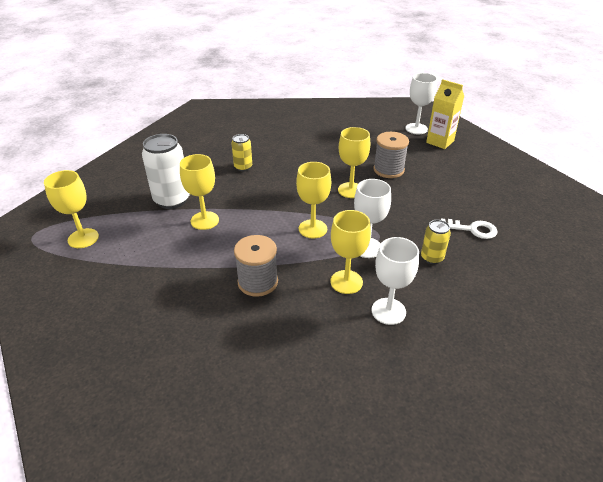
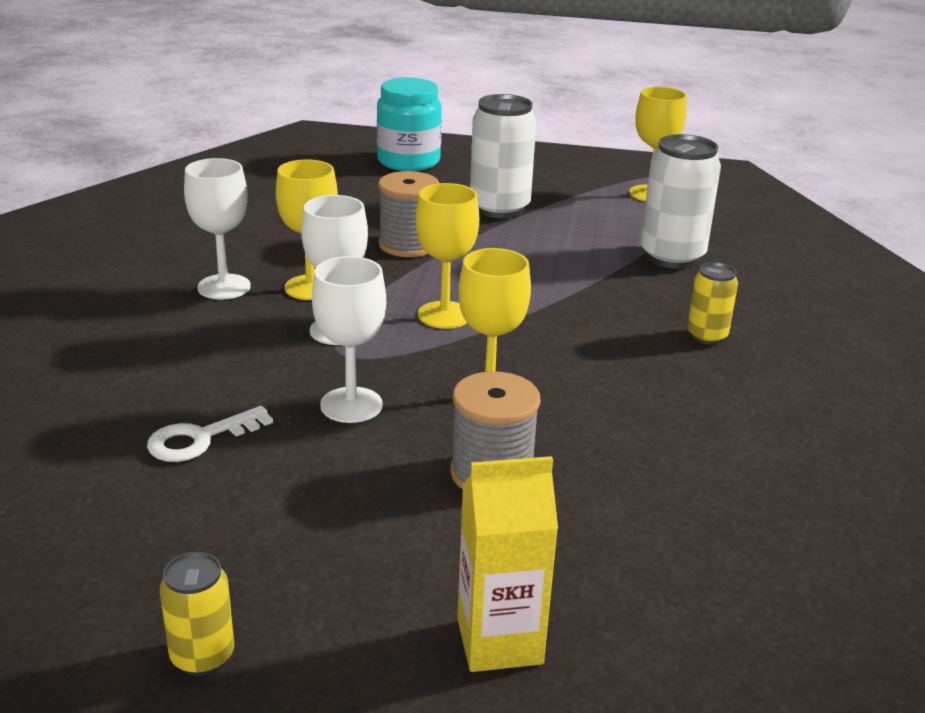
camera: 130 degrees right, 10 degrees down
(114, 373) = (408, 161): none -> turquoise jar
(166, 279) = (499, 208): none -> white can
(204, 220) = (585, 259): yellow goblet -> none
(416, 129) = (618, 653): white goblet -> white goblet (351, 405)
(432, 258) = (228, 363): yellow can -> yellow can (202, 657)

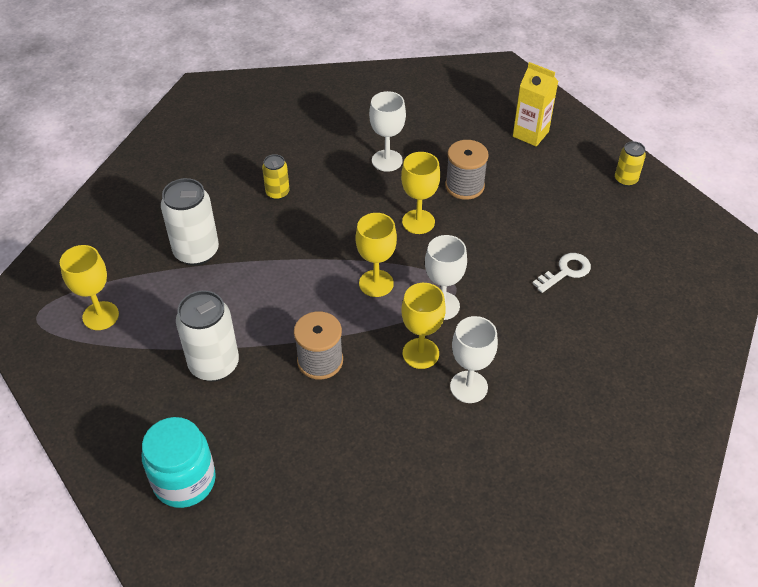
camera: 135 degrees left, 20 degrees up
(200, 439) = (566, 271): white key -> white key turned 45 degrees counterclockwise
(351, 405) = (484, 251): white goblet -> white goblet (387, 160)

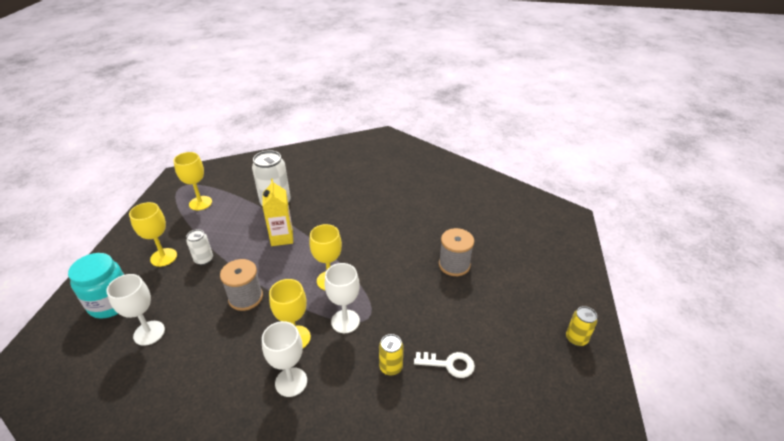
camera: 45 degrees right, 10 degrees down
(214, 364) = (204, 259): white can -> white can, size x0.55
(277, 193) = (349, 201): yellow can -> yellow can (391, 367)
(387, 160) = (427, 222): white goblet -> white goblet (149, 333)
(418, 222) = (399, 265): yellow goblet -> yellow goblet (163, 257)
(530, 134) = (540, 264): yellow carton -> yellow carton (282, 237)

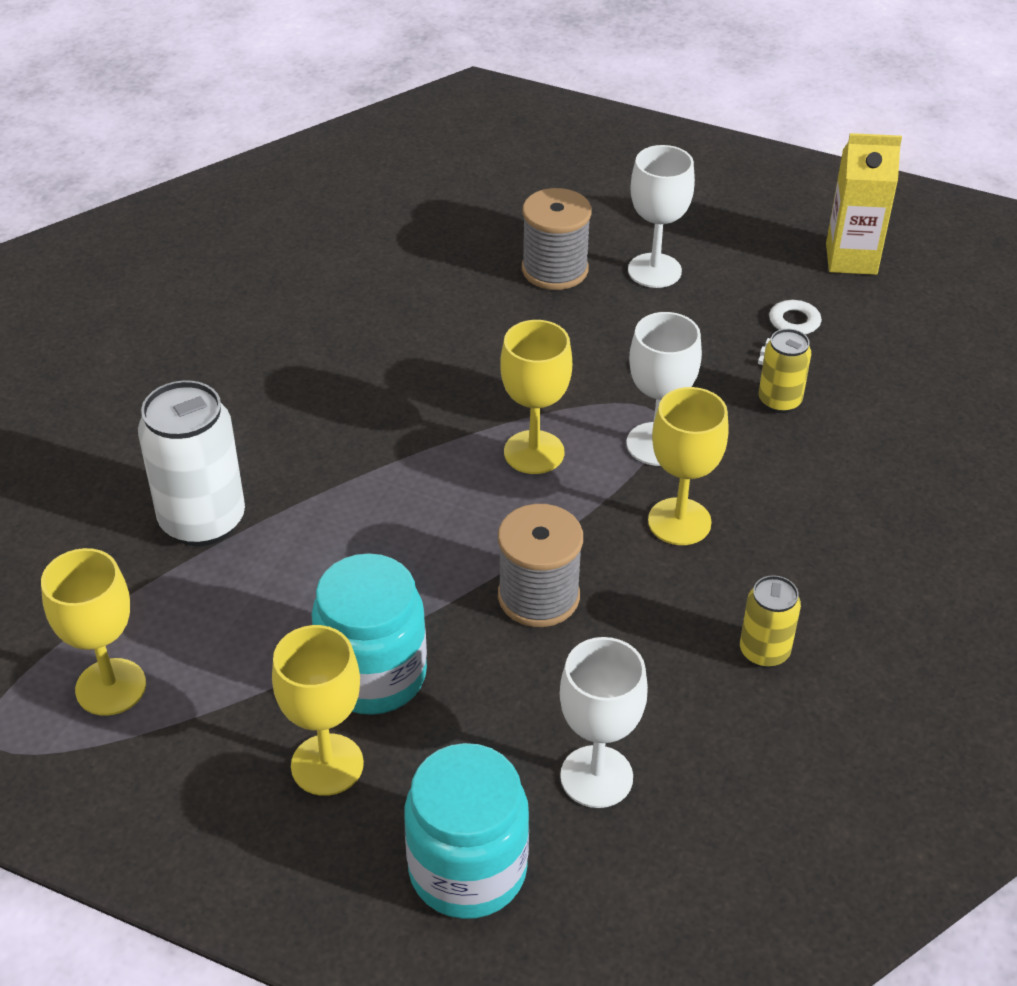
camera: 75 degrees left, 5 degrees up
(204, 259) = (373, 675): white can -> turquoise jar
(282, 237) = (353, 519): yellow carton -> yellow carton (851, 259)
(291, 382) = (784, 537): white goblet -> white goblet (654, 271)
(576, 339) = (770, 184): yellow can -> yellow can (764, 652)

